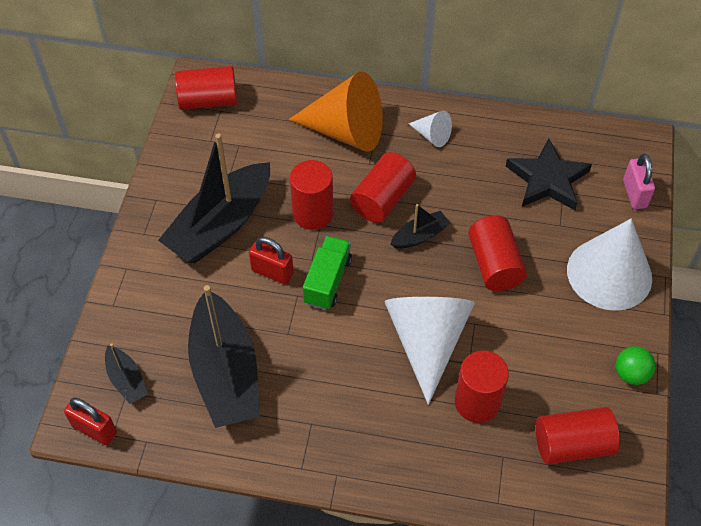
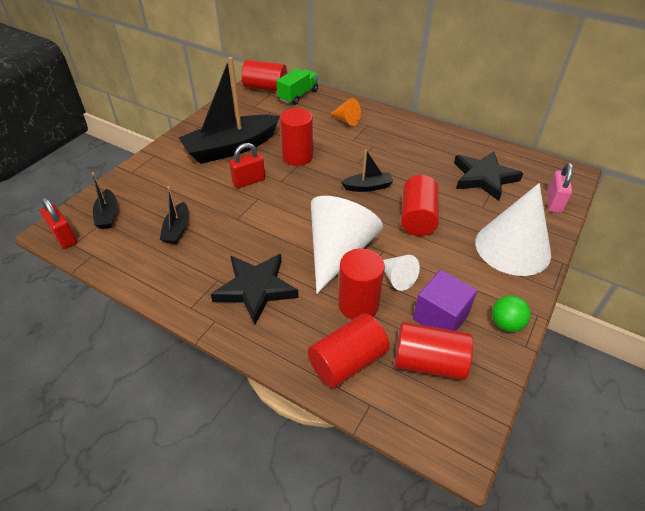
camera: 20 degrees right, 10 degrees down
(225, 372) = (177, 229): black boat -> black boat, size x0.46
(272, 272) = (249, 181): red padlock -> red padlock turned 75 degrees counterclockwise
(327, 281) = (284, 196): green truck -> green truck (298, 95)
(346, 131) = (346, 120): orange cone -> orange cone, size x0.47
(360, 420) = (256, 289): none -> black star
(382, 199) = (351, 160): red cylinder -> red cylinder (347, 361)
(432, 135) = (406, 135): white cone -> white cone (397, 278)
(565, 388) = (440, 317): none -> purple cube

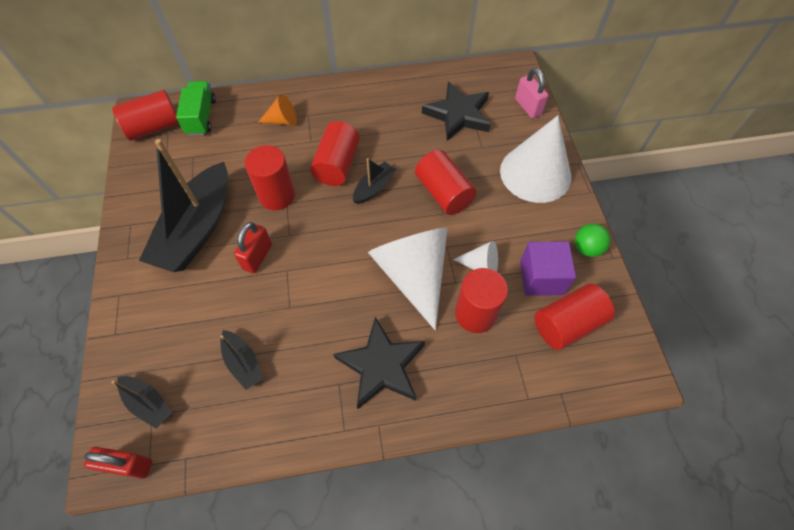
camera: 40 degrees left, 15 degrees up
(347, 361) = (514, 372): red cylinder -> red cylinder (337, 165)

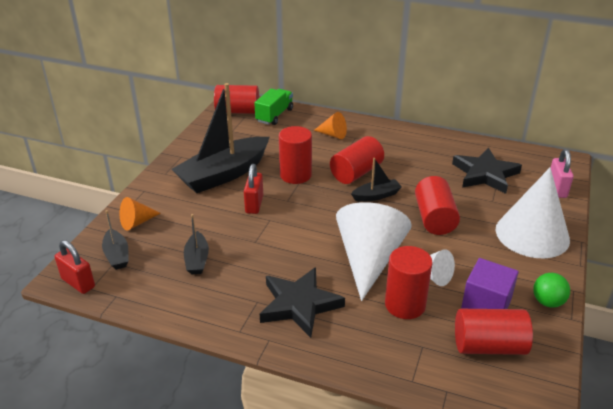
camera: 30 degrees right, 25 degrees down
(140, 345) = (137, 222): none -> orange cone
(257, 257) = (254, 204): red padlock -> red padlock turned 45 degrees counterclockwise

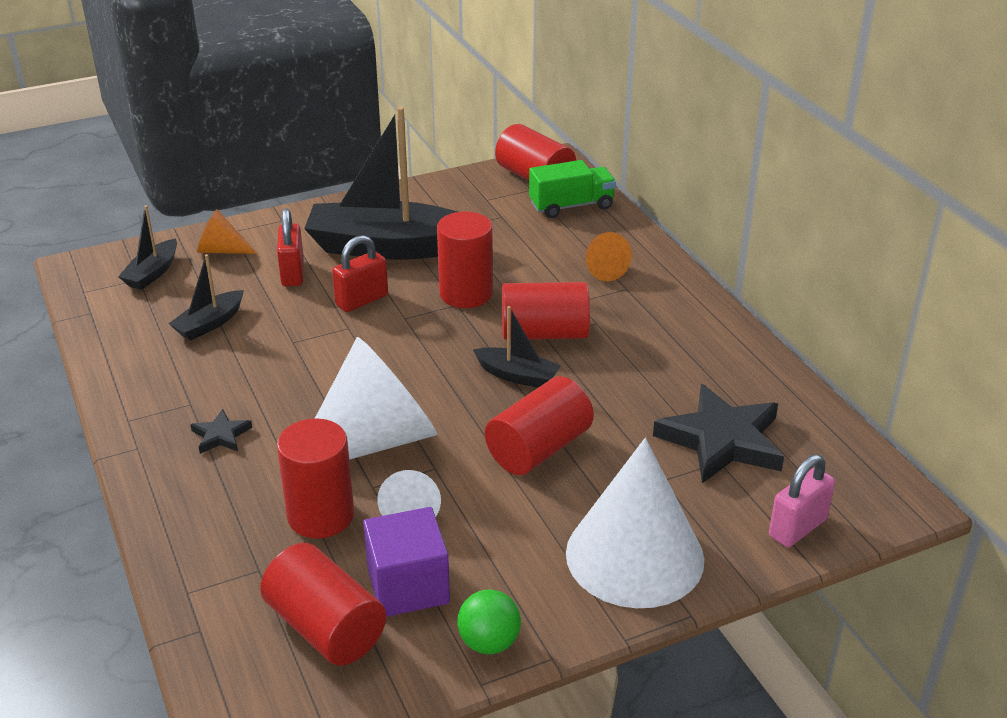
camera: 45 degrees right, 0 degrees up
(78, 283) = (82, 280): red padlock -> red padlock (292, 273)
(299, 304) = (221, 435): black star -> black star, size x0.46

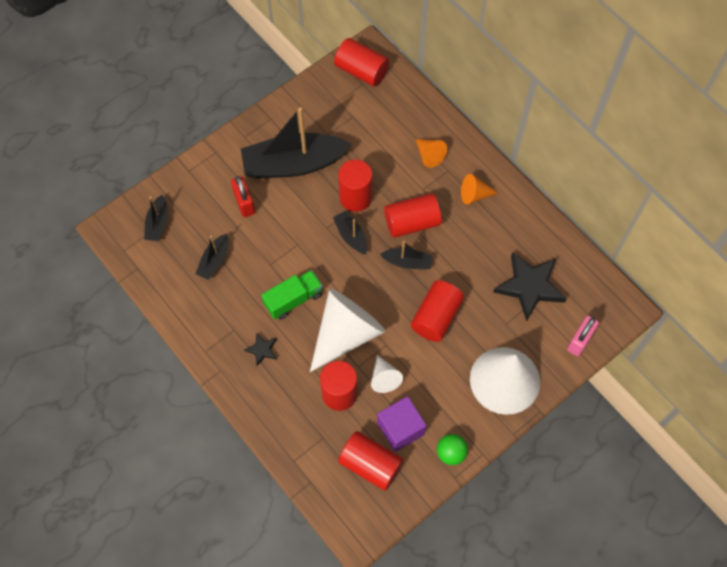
camera: 15 degrees left, 30 degrees up
(221, 250) = (190, 191): orange cone -> orange cone (474, 195)
(362, 300) = (296, 218): red padlock -> none
(438, 332) = (351, 236): none -> black boat
(571, 206) = (393, 96): green truck -> green truck (293, 299)

